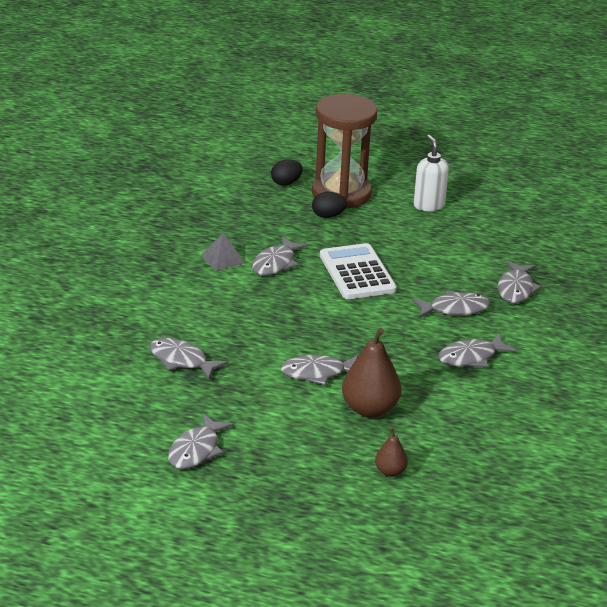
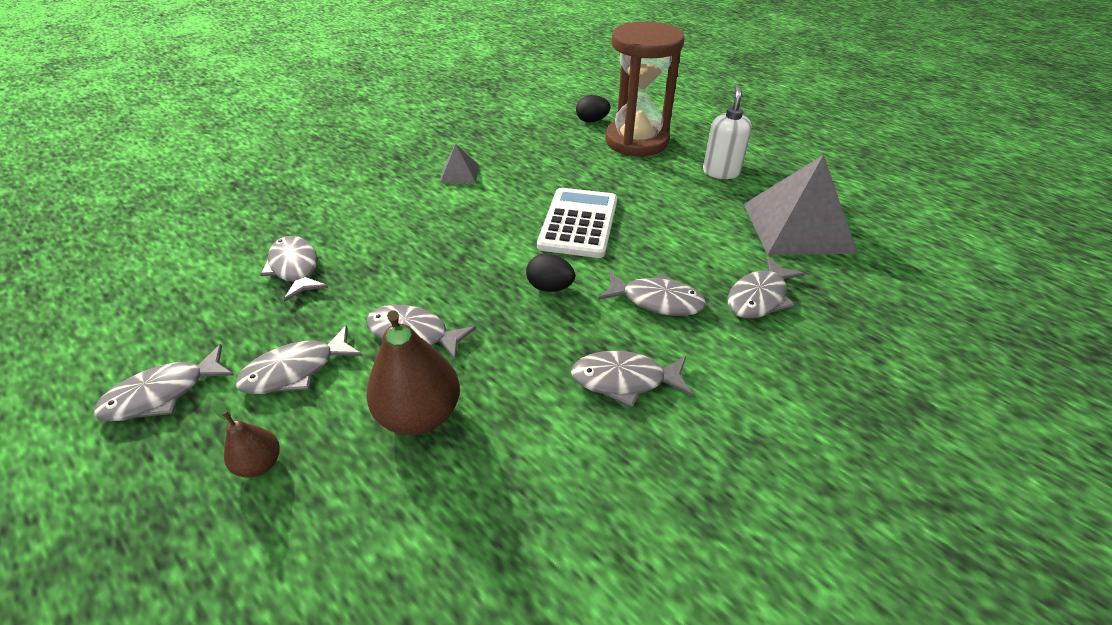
camera: 30 degrees right, 10 degrees up
(276, 263) = (504, 191): grey fish -> grey fish (296, 370)
(328, 216) = (603, 158): black egg -> black egg (550, 287)
(390, 471) = (337, 547): brown pear -> brown pear (260, 464)
(510, 235) = (797, 227): none -> grey pyramid

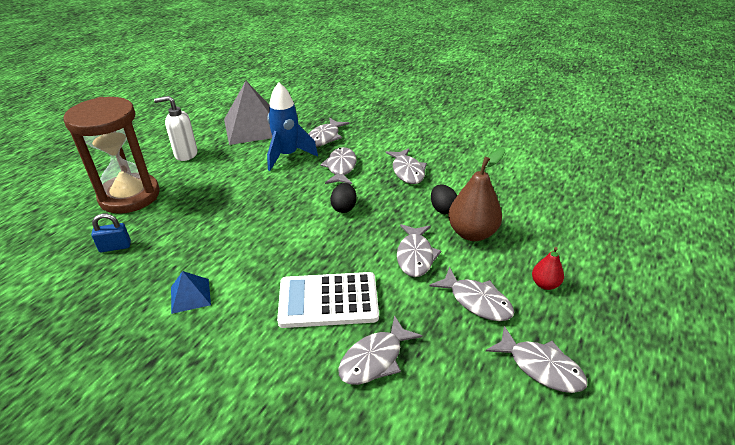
camera: 105 degrees left, 5 degrees down
(260, 464) = (545, 284): brown pear -> red pear
(459, 173) = (190, 295): grey pyramid -> blue pyramid
(553, 138) = (115, 247): none -> blue padlock
(578, 223) = (265, 208): white calculator -> white calculator (328, 300)
(592, 121) = (80, 227): black egg -> black egg (443, 209)
(703, 252) = (288, 156): none -> blue rocket
(759, 297) = (325, 137): grey fish -> grey fish turned 90 degrees clockwise

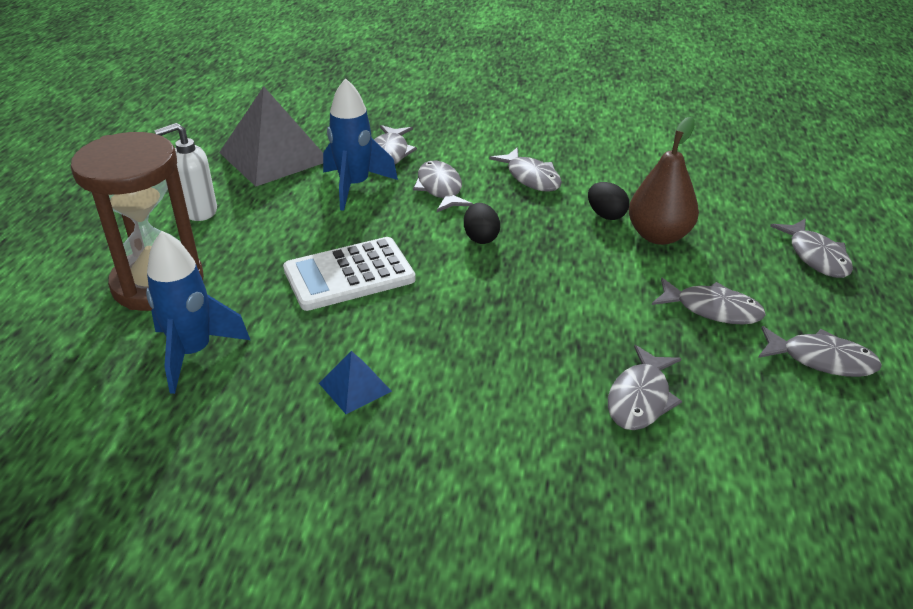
camera: 20 degrees left, 0 degrees up
(115, 247) = (193, 353): blue padlock -> blue rocket
(328, 300) = (540, 350): white calculator -> white calculator (349, 275)
(415, 256) = (609, 276): grey fish -> grey fish (816, 256)
(545, 284) = (774, 274): red pear -> none

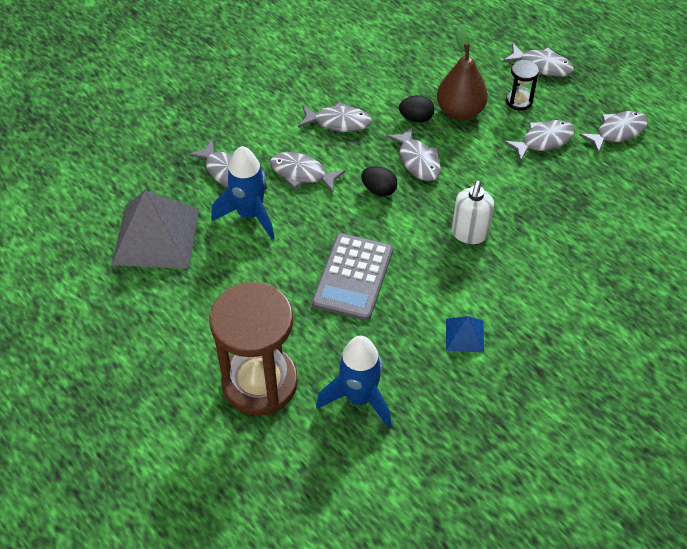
camera: 50 degrees left, 15 degrees up
(199, 211) = (187, 317): white soap dispenser -> white soap dispenser (469, 234)
(349, 275) = (353, 277): white calculator -> grey calculator
(640, 398) = (582, 221): grey fish -> grey fish (417, 160)
(738, 265) = (519, 101): none -> black hourglass

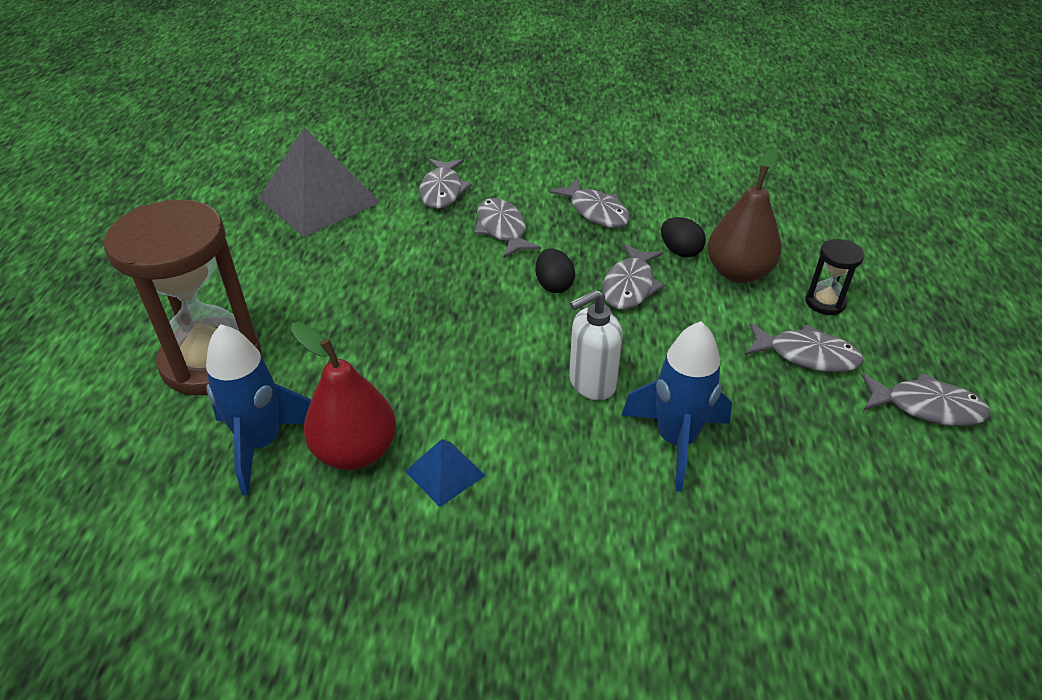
camera: 45 degrees right, 10 degrees down
(250, 215) = (411, 231): blue rocket -> blue rocket (676, 440)
(353, 277) = (420, 338): grey calculator -> none
(409, 361) = (355, 451): none -> red pear
(542, 66) = (901, 287): grey fish -> none

